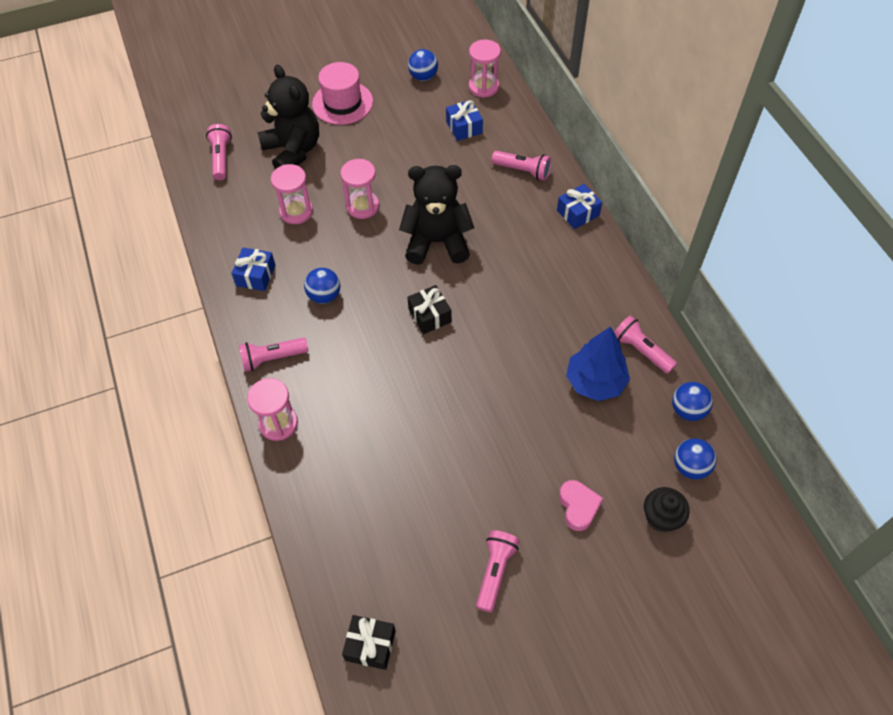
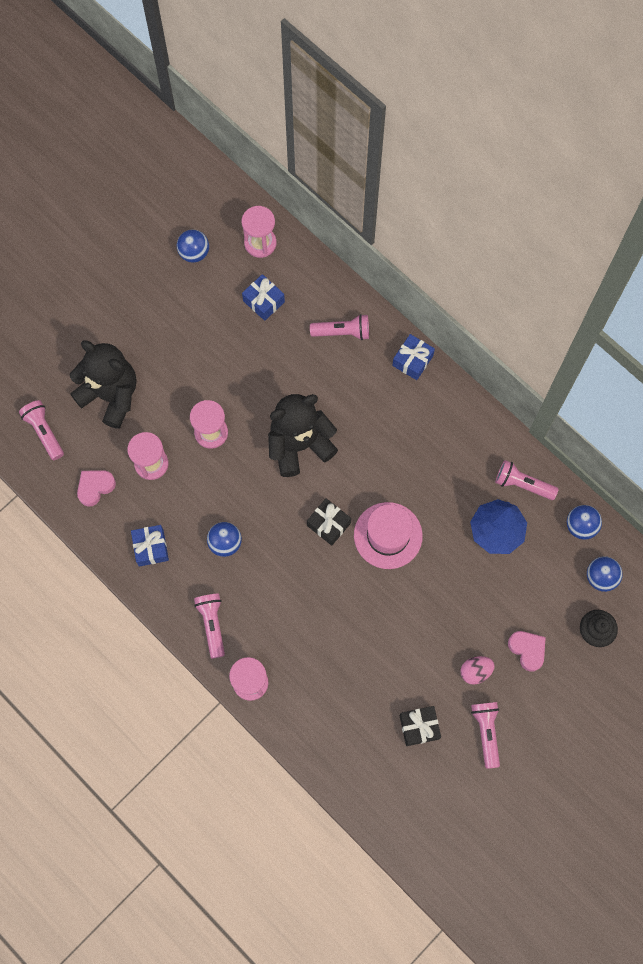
camera: 25 degrees left, 15 degrees up
(237, 212) = (95, 487): none -> pink heart
(272, 358) = (212, 624): pink flashlight -> pink flashlight turned 120 degrees clockwise
(342, 103) = (129, 317): pink hat -> pink hat (388, 535)
(370, 645) = (418, 831): black gift -> black gift (419, 727)
(512, 505) = (475, 671): none -> pink egg

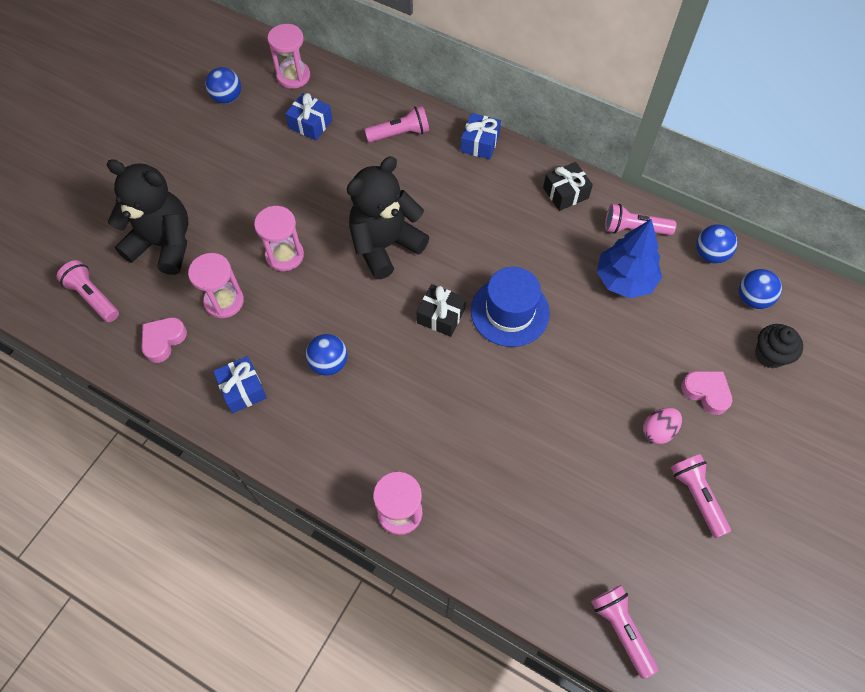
camera: 15 degrees left, 10 degrees down
(212, 624) = (336, 457): pink flashlight -> pink flashlight (621, 629)
(388, 535) = (510, 312): pink hat -> blue hat
(419, 727) = (617, 511): black gift -> black gift (565, 193)

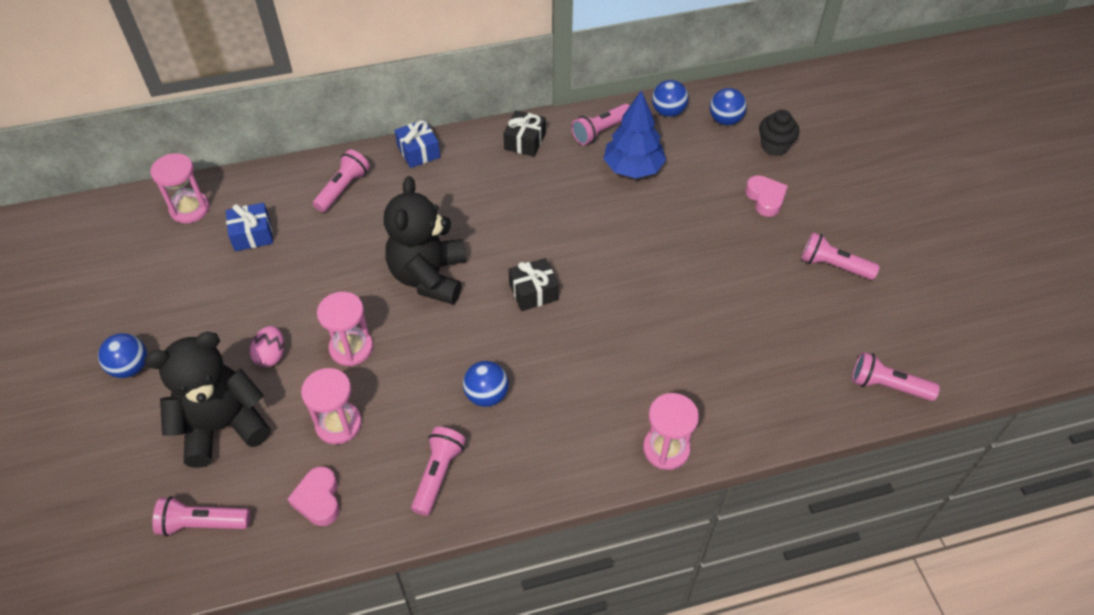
camera: 45 degrees left, 10 degrees down
(227, 98) = (142, 268): blue ball -> blue ball (130, 367)
(243, 389) = (438, 474): blue gift -> pink flashlight
(510, 312) = (580, 249): blue hat -> none
(658, 430) = (765, 246): pink egg -> pink egg (271, 355)
(706, 392) = (765, 199): pink heart -> pink heart turned 75 degrees clockwise

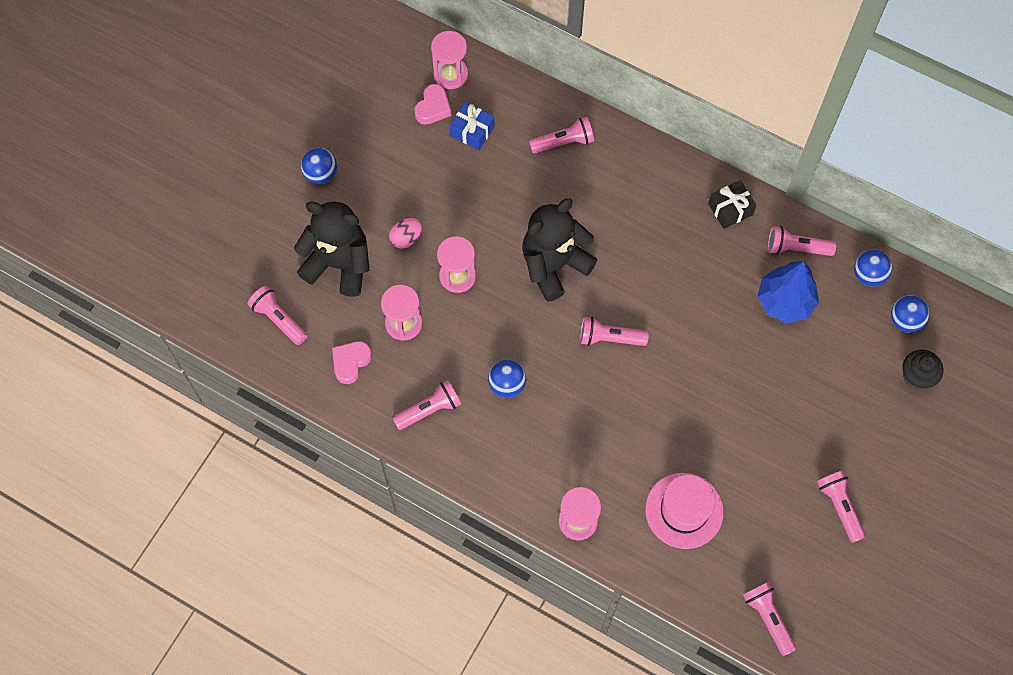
camera: 45 degrees right, 15 degrees up
(418, 152) = (645, 153): blue gift -> none
(533, 292) = (609, 338): black gift -> pink flashlight
(735, 365) = (684, 510): none -> pink hat
(765, 199) = (855, 412): pink heart -> pink heart (433, 108)

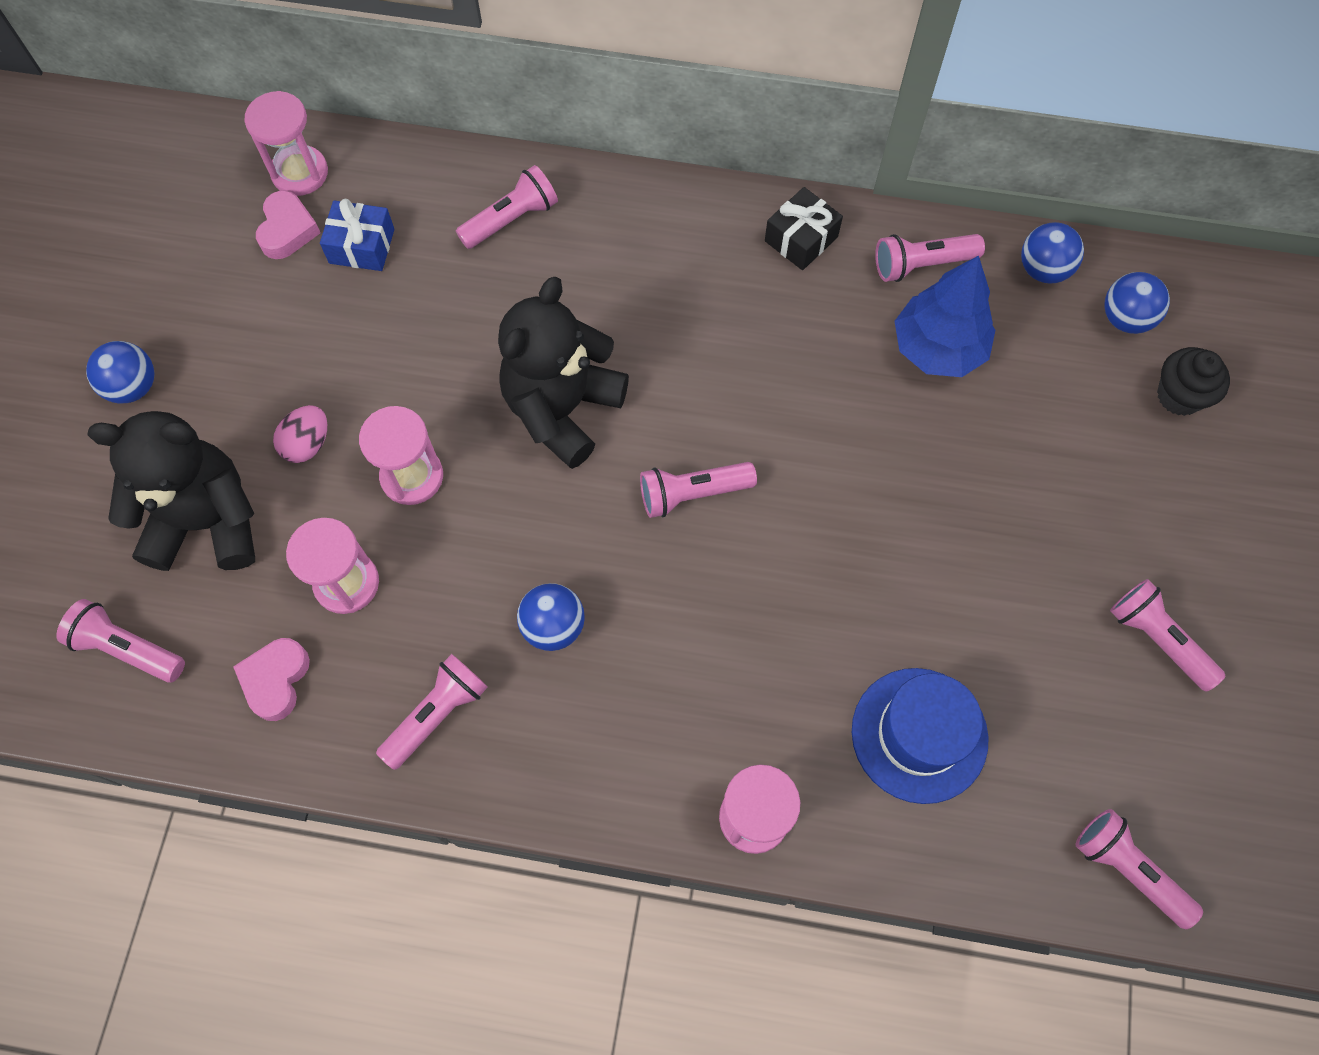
camera: 20 degrees left, 0 degrees up
(684, 510) = (919, 735): pink hat -> blue hat

